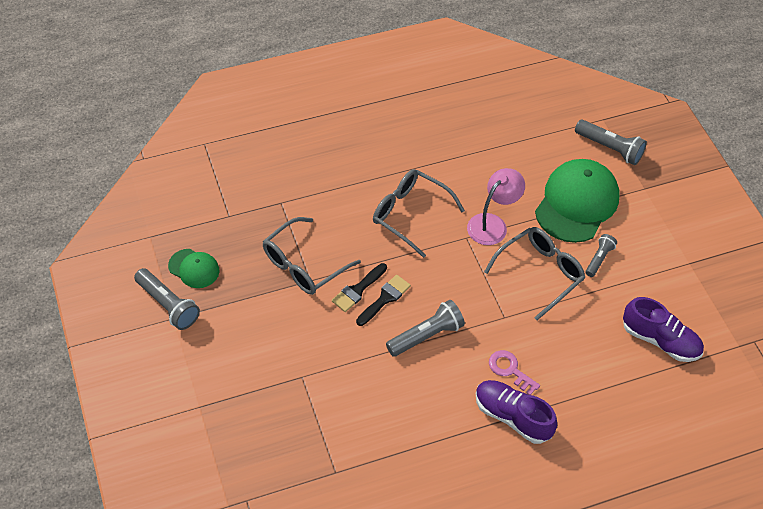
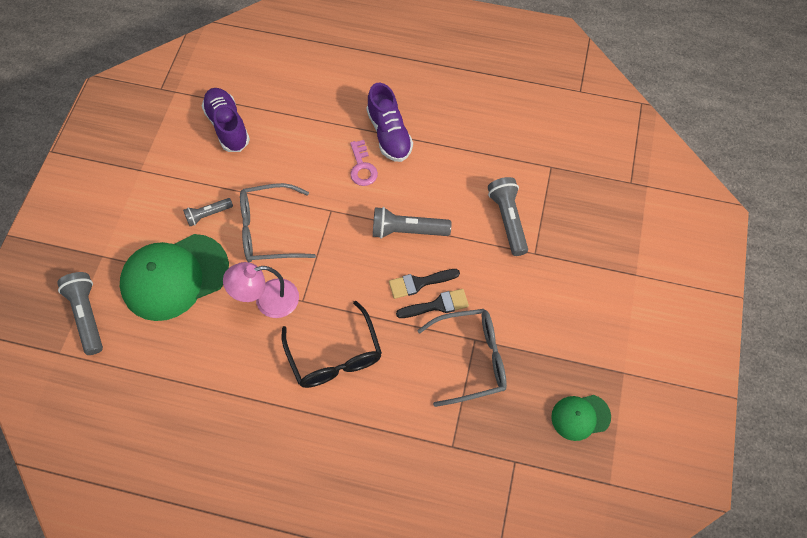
camera: 145 degrees left, 10 degrees up
(168, 305) = (623, 389): grey flashlight -> grey flashlight (508, 220)
(194, 268) = (580, 417): green cap -> green cap turned 75 degrees counterclockwise
(410, 214) = (334, 355): grey glasses -> black glasses

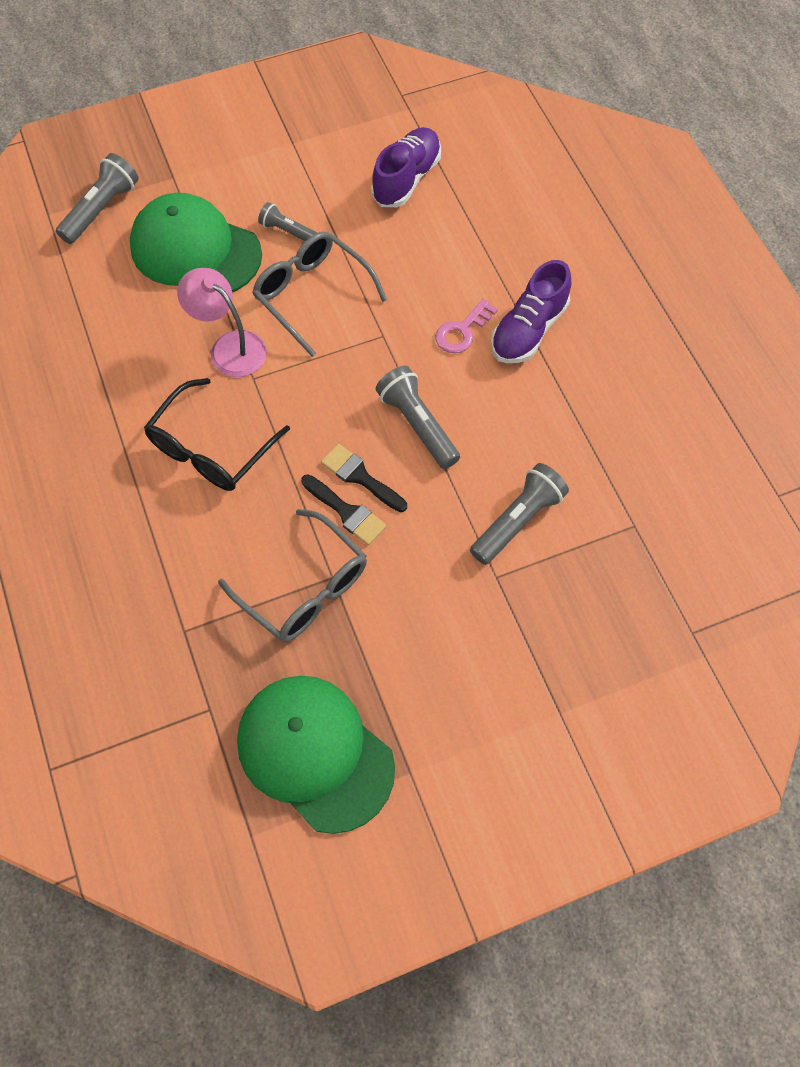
camera: 55 degrees right, 0 degrees up
(580, 417) = (315, 752): green cap -> green cap, size x1.97

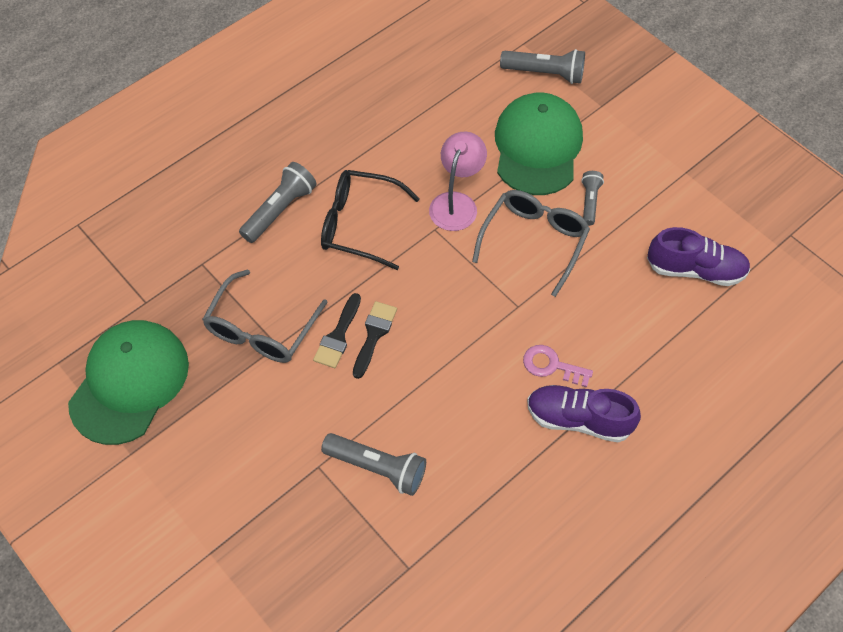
camera: 70 degrees right, 5 degrees down
(418, 424) = (441, 361): grey flashlight -> grey flashlight (280, 210)

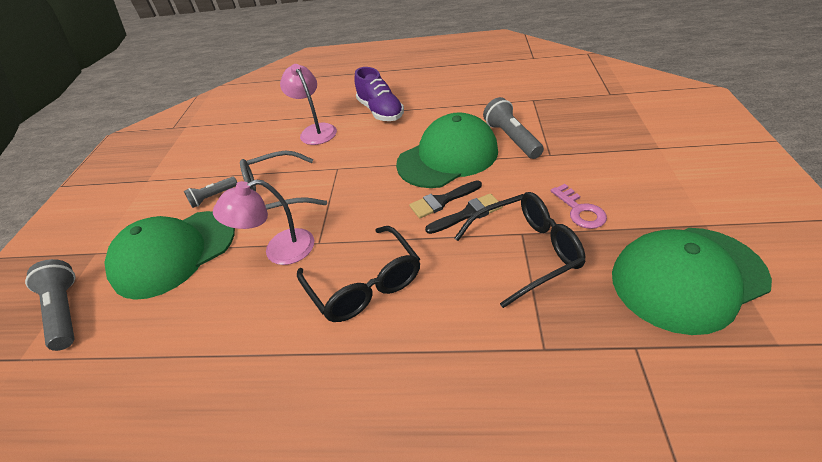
camera: 130 degrees left, 15 degrees down
(262, 329) = (525, 252): grey glasses -> black glasses
(280, 210) = (417, 351): grey flashlight -> none
(421, 394) = (448, 157): none -> green cap
(551, 365) = (361, 135): pink key -> pink key (580, 211)
(613, 338) = (315, 130): none -> pink lamp
(695, 270) = (233, 136): purple shoe -> none

